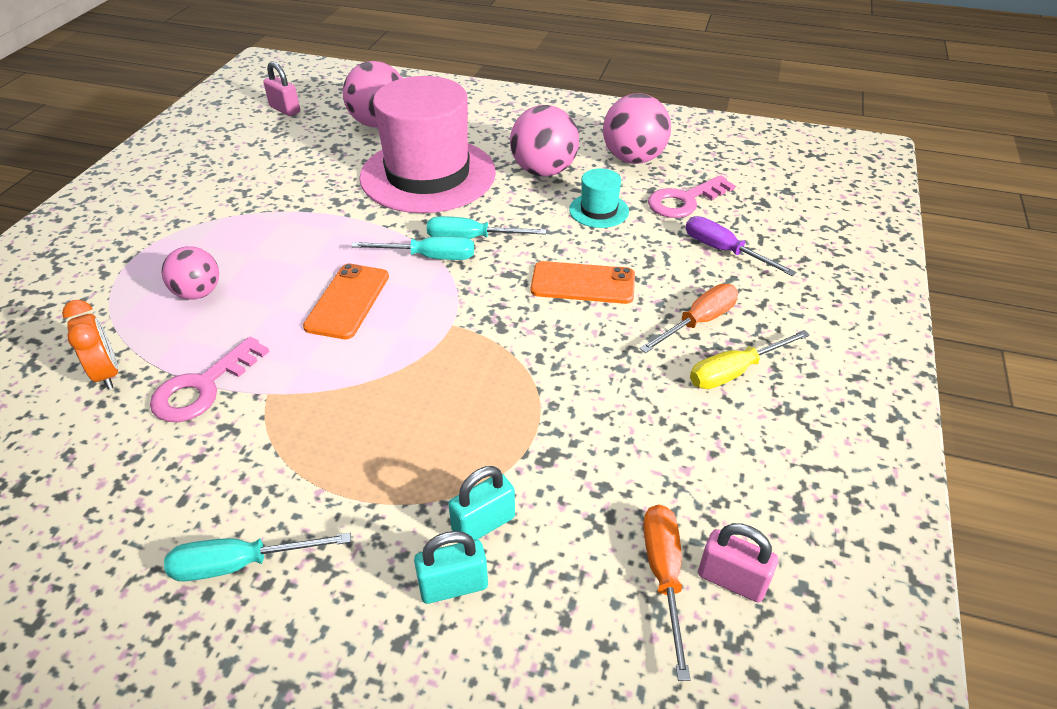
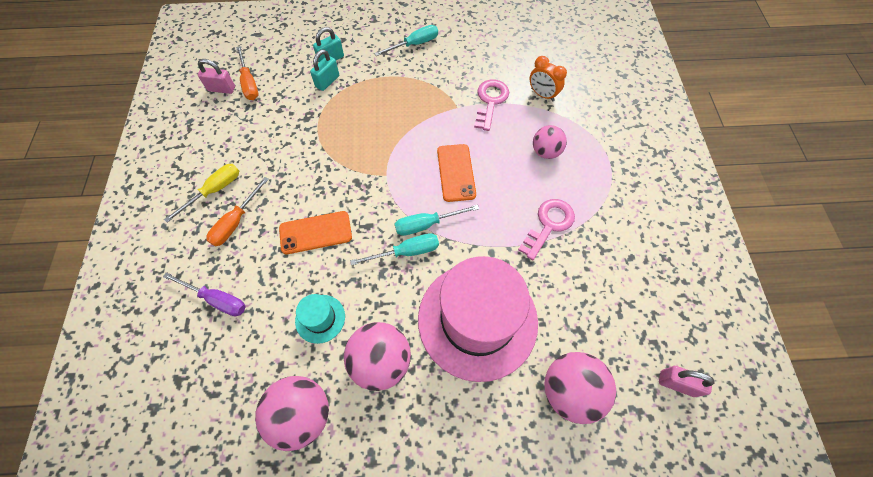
camera: 160 degrees right, 20 degrees up
(684, 201) = (249, 358): pink key -> pink key (549, 225)

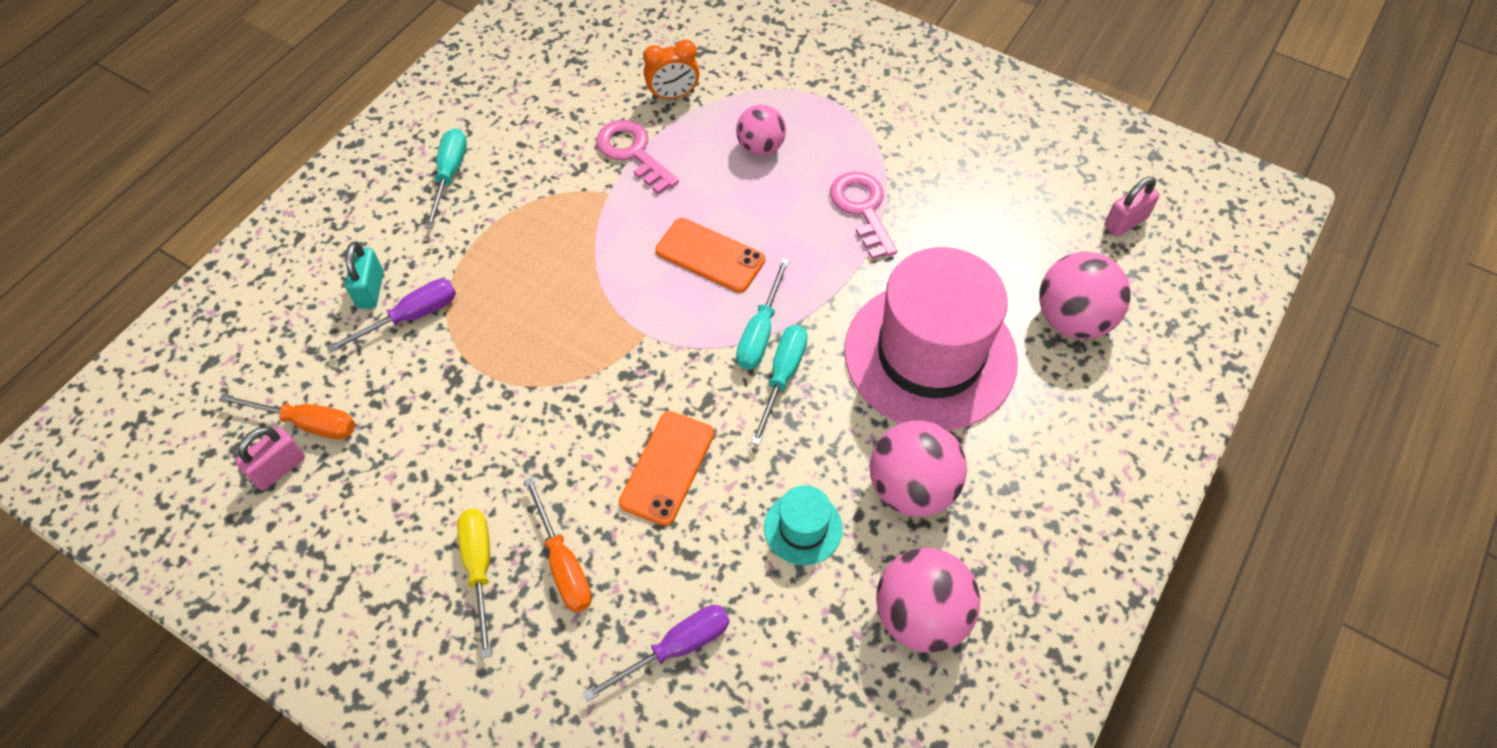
camera: 55 degrees left, 5 degrees down
(327, 81) = (411, 317): turquoise padlock -> purple screwdriver

